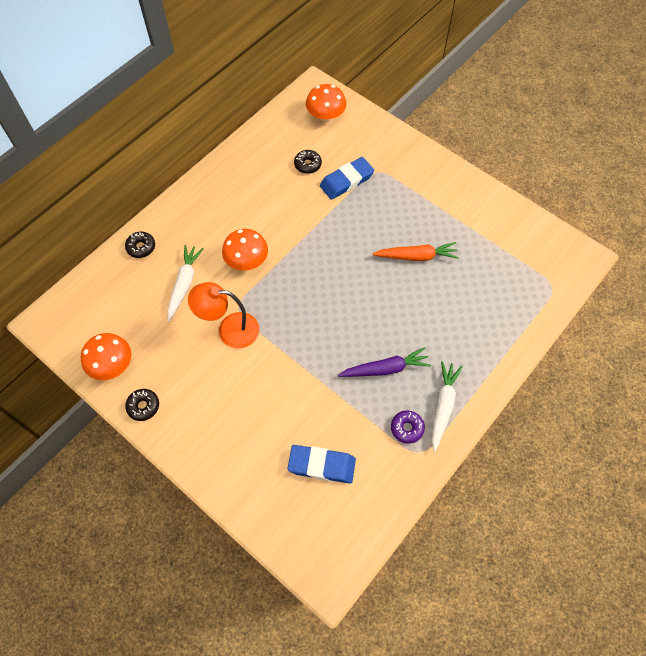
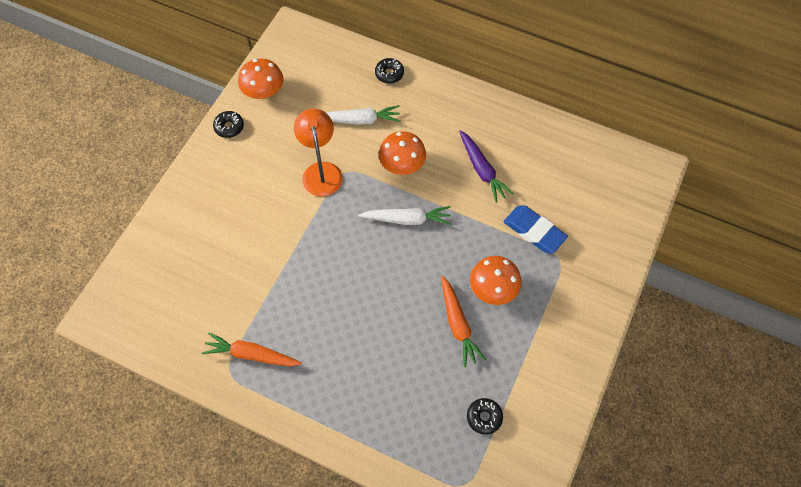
camera: 75 degrees right, 0 degrees up
(308, 164) = (541, 188): black donut -> black donut (484, 417)
(321, 465) = (199, 285): blue eraser -> none
(326, 115) = (618, 189): orange mushroom -> orange mushroom (493, 288)
(385, 369) = (312, 320): purple carrot -> purple carrot (482, 170)
(407, 428) = (251, 354): purple donut -> orange carrot
(443, 406) = (283, 385): white carrot -> white carrot (407, 219)

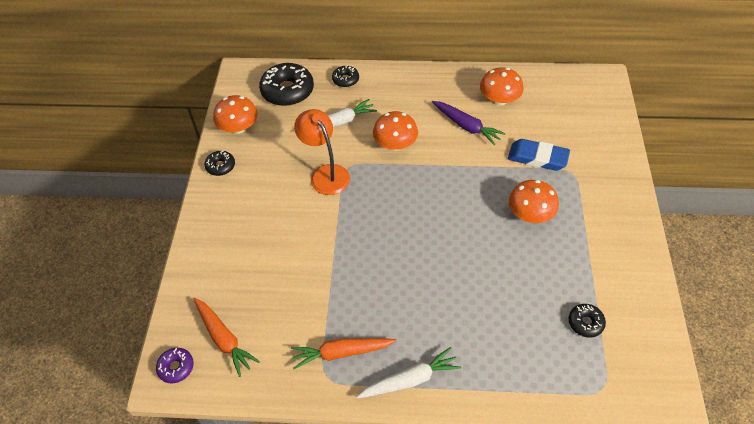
camera: 20 degrees left, 10 degrees down
(109, 310) = (176, 367): none -> purple donut
(327, 66) = (287, 91): none -> black donut
(407, 219) = (424, 186): white carrot -> white carrot (410, 380)
(458, 324) = (517, 254): orange carrot -> orange carrot (224, 339)
(531, 152) = (499, 100): none -> orange mushroom

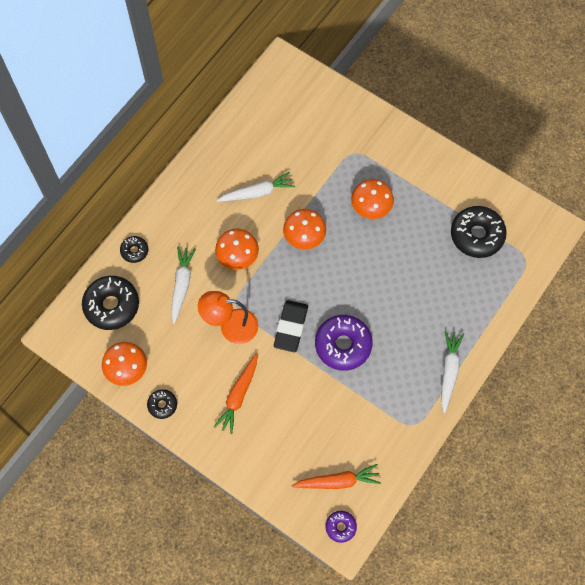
camera: 60 degrees left, 15 degrees up
(341, 353) = (401, 405): orange carrot -> orange carrot (238, 396)
(357, 217) = (291, 327): none -> black eraser
(370, 267) = (343, 345): none -> purple donut
(466, 126) = (257, 192): purple carrot -> white carrot
(499, 100) = (247, 150): orange mushroom -> orange mushroom (304, 236)
(537, 158) = (324, 165): blue eraser -> none
(585, 323) = (477, 235): black donut -> black donut, size x1.95

